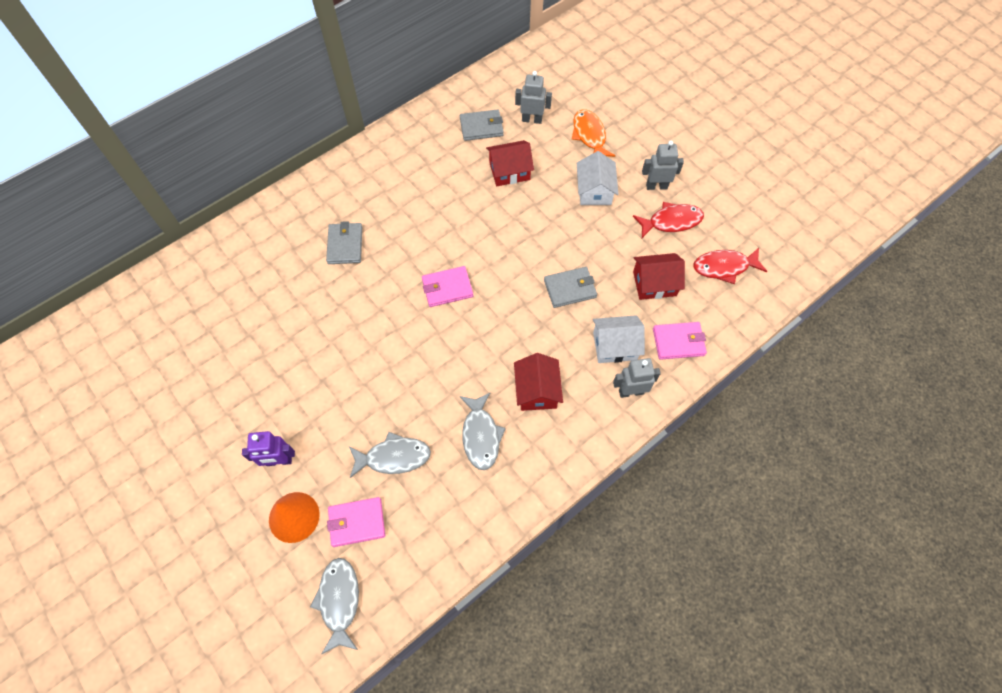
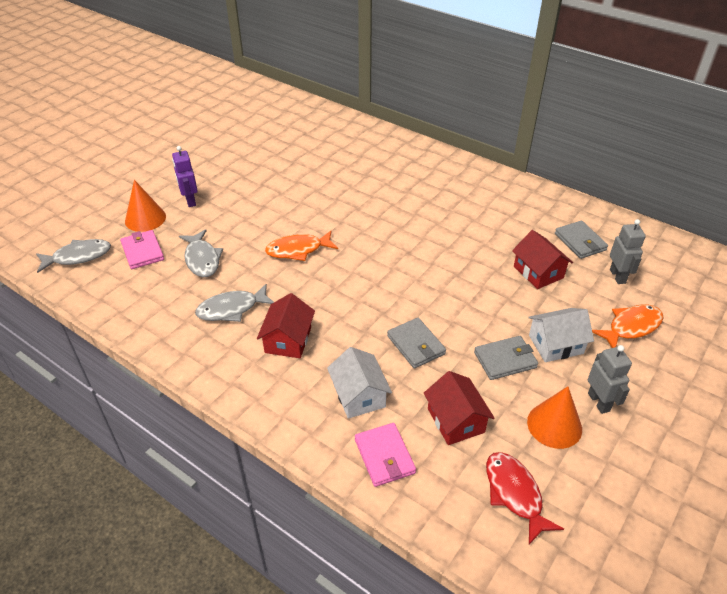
camera: 75 degrees right, 20 degrees down
(345, 245) = (396, 188): grey wallet -> grey wallet (505, 360)
(412, 359) = (298, 250): none -> orange fish
(447, 288) = (379, 257): pink wallet -> none
(537, 390) = (288, 340): red house -> red house turned 60 degrees counterclockwise
(631, 391) = (306, 418): grey robot -> none
(671, 221) = (554, 425): red fish -> orange cone

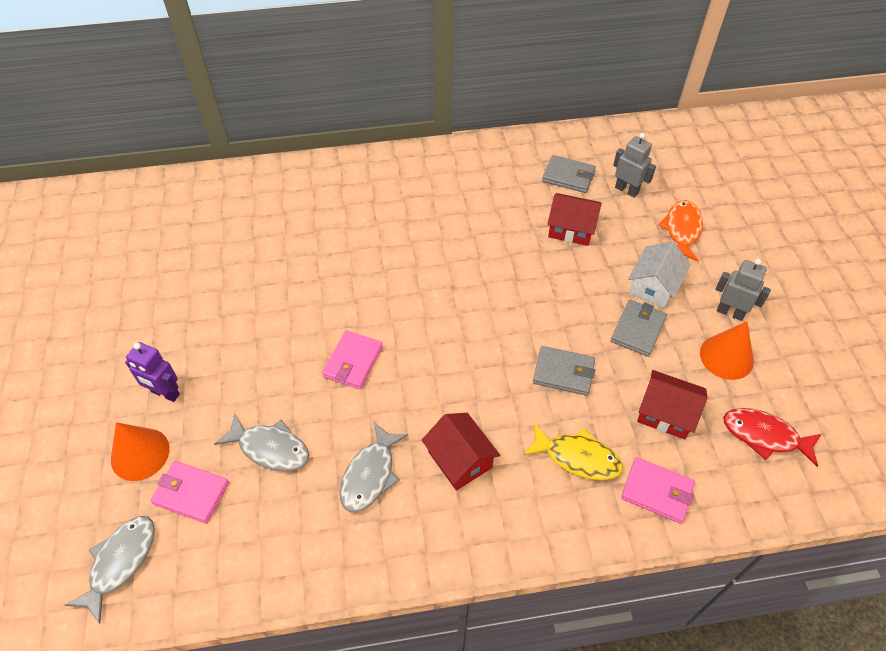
camera: 45 degrees left, 10 degrees up
(298, 250) = (353, 361): orange fish -> pink wallet
(359, 395) = (577, 457): white house -> yellow fish

